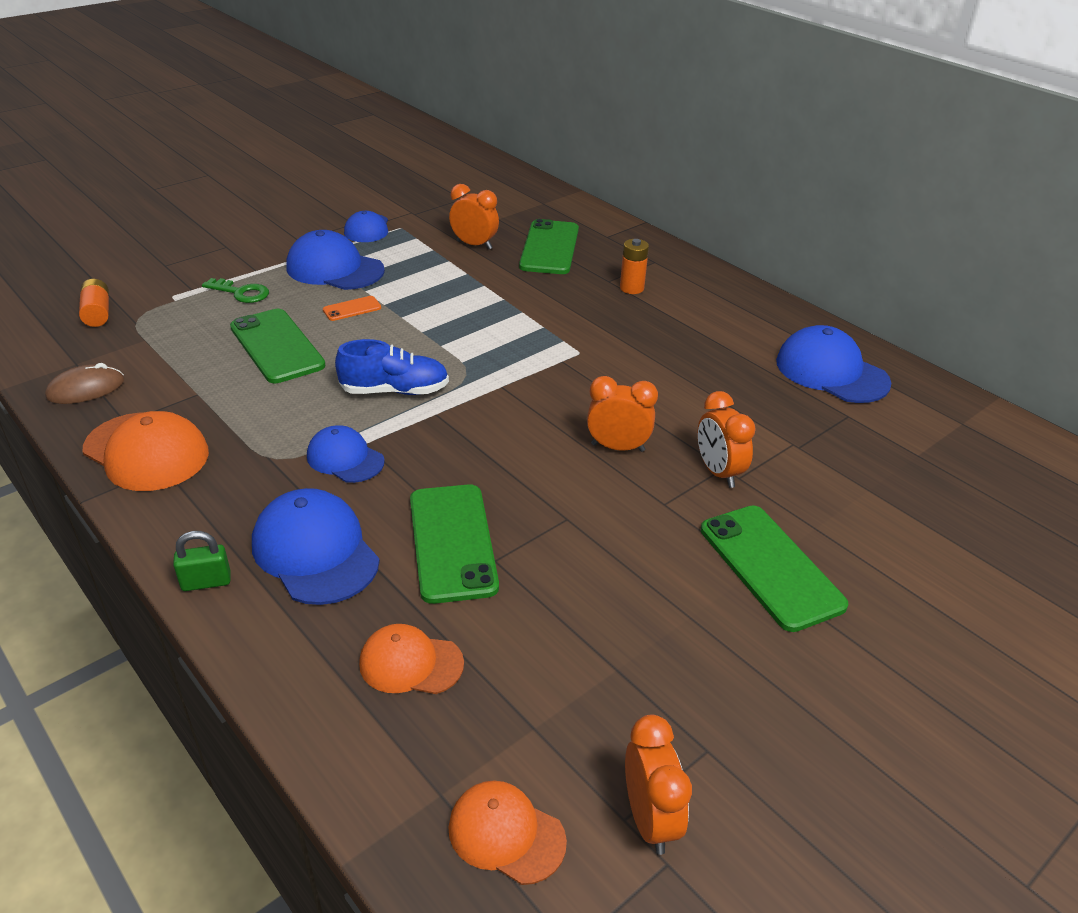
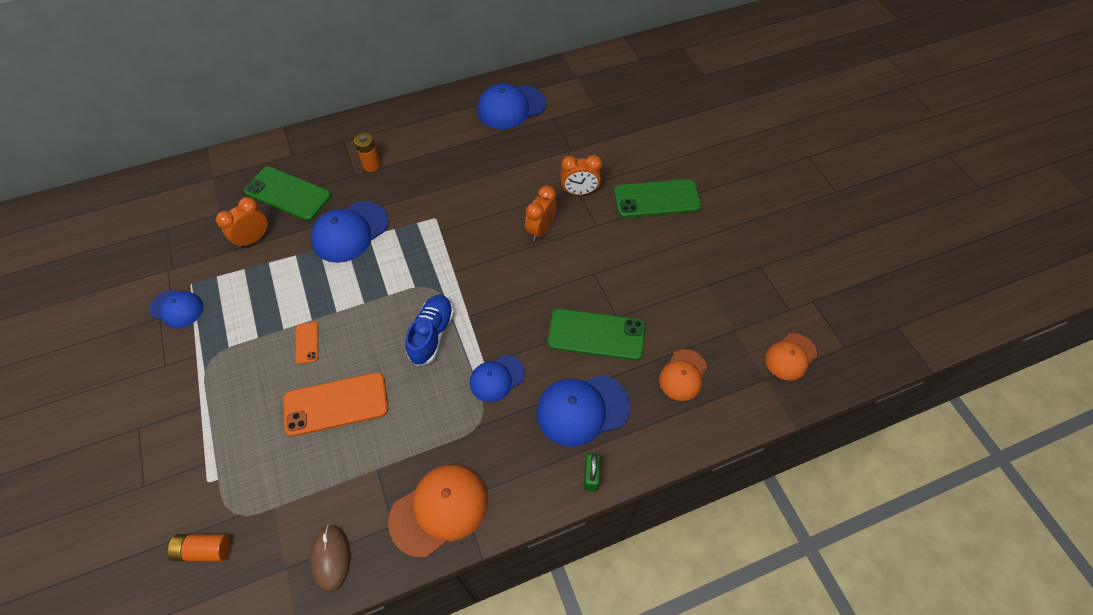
camera: 70 degrees left, 20 degrees up
(241, 293) = (235, 423): green key -> none
(276, 346) = (336, 404): green phone -> orange phone
(334, 269) = (235, 345): blue cap -> blue cap (350, 232)
(650, 819) = (791, 300): orange clock -> none

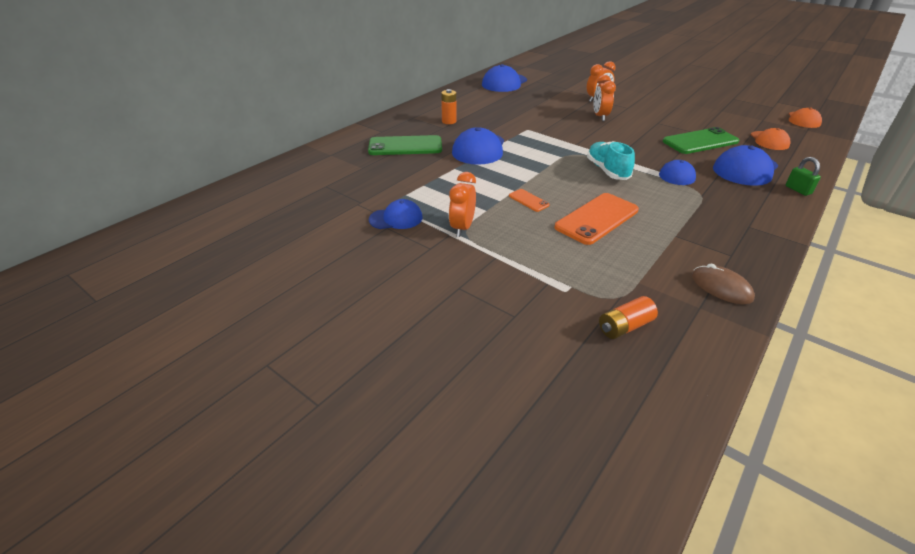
camera: 30 degrees left, 20 degrees down
(254, 239) = (410, 171): orange clock -> orange clock (462, 228)
(432, 334) = (607, 171): blue shoe -> turquoise shoe
(439, 510) = (745, 236): orange cap -> none
(657, 199) = (643, 92): green phone -> none

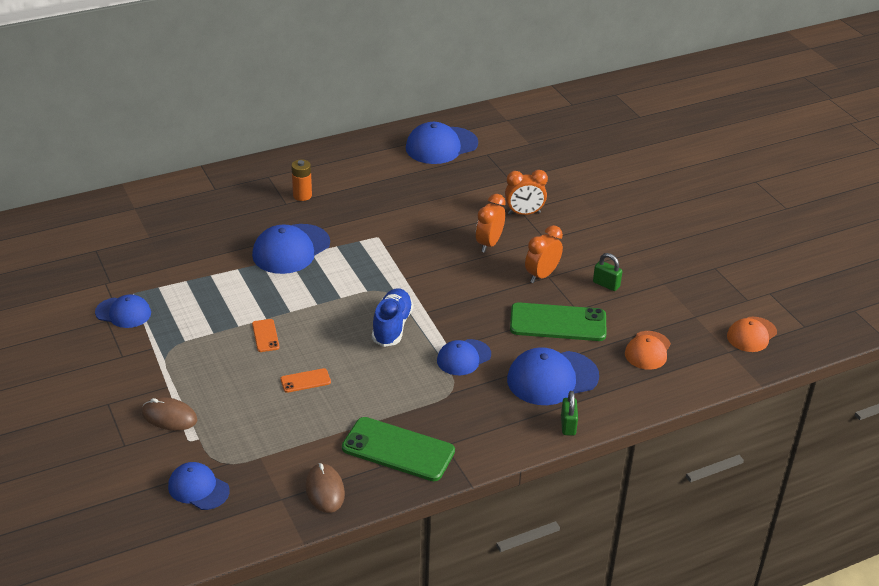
camera: 25 degrees right, 0 degrees up
(405, 146) = (218, 220): green phone -> green phone (398, 450)
(462, 228) = (170, 345): orange clock -> orange clock (541, 275)
(526, 279) = (169, 416): none -> brown mouse
(597, 219) = (305, 381): orange phone -> orange phone, size x0.47
(607, 171) = (392, 326): turquoise shoe -> blue shoe
(624, 327) = (198, 488): orange battery -> blue cap
(694, 118) = (606, 284): none -> green padlock

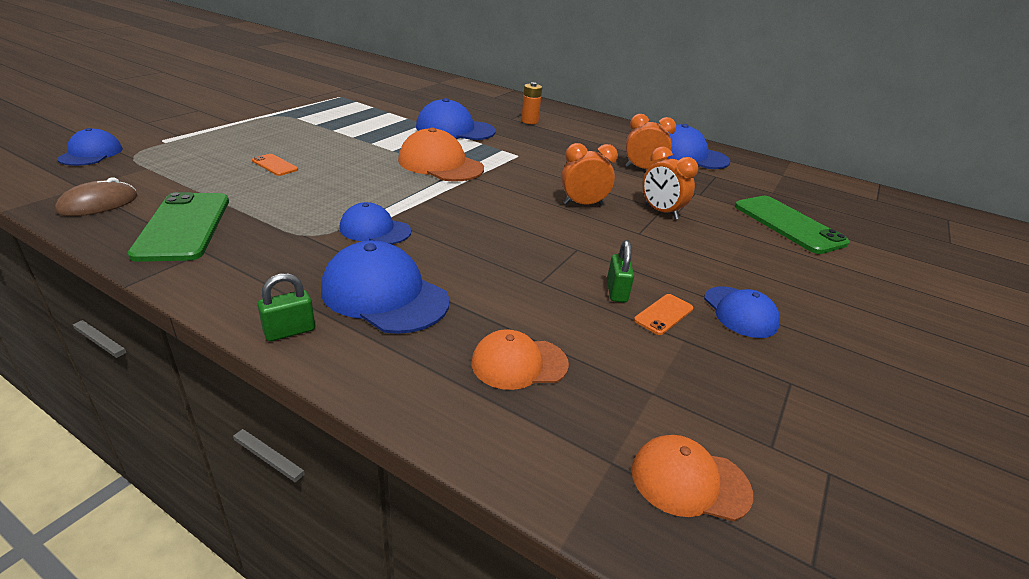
camera: 55 degrees right, 5 degrees down
(123, 313) = (314, 97): blue cap -> blue cap (740, 312)
(169, 416) = (191, 129): brown mouse -> none
(265, 336) = (328, 140): orange phone -> orange phone (663, 314)
(367, 287) = (440, 164): none -> orange cap
(392, 326) = (392, 185): blue shoe -> none
(541, 275) = (573, 244): orange clock -> orange clock (643, 169)
(558, 323) = (499, 274): green phone -> green phone (788, 224)

